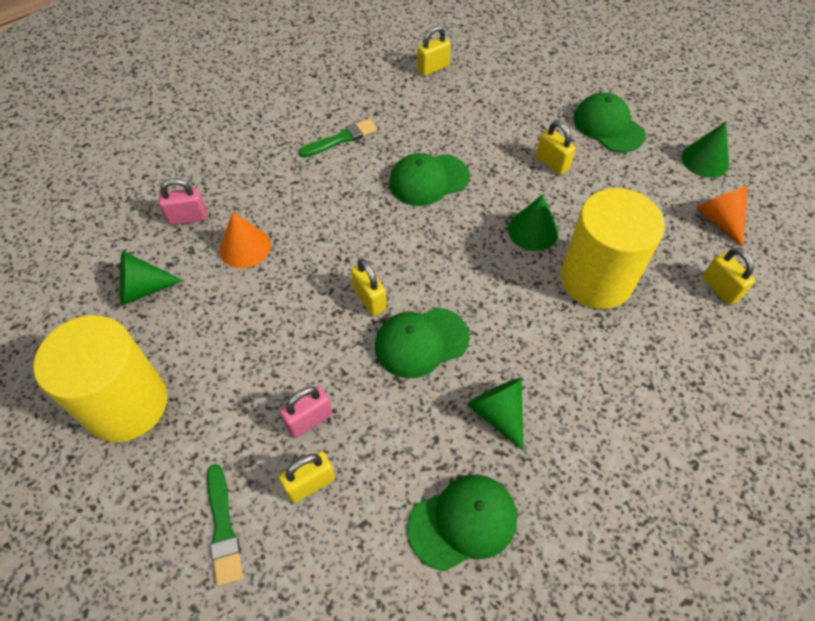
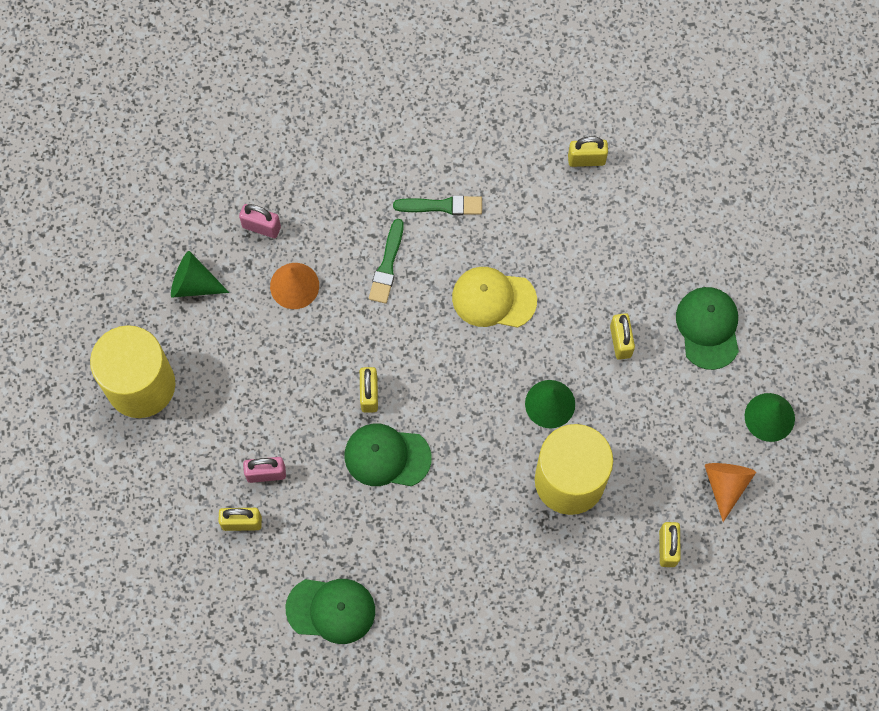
camera: 30 degrees right, 15 degrees up
(223, 527) = (168, 519): green brush -> green brush (387, 264)
(428, 180) = (493, 299): green cap -> yellow cap
(498, 413) = (408, 547): green cone -> none

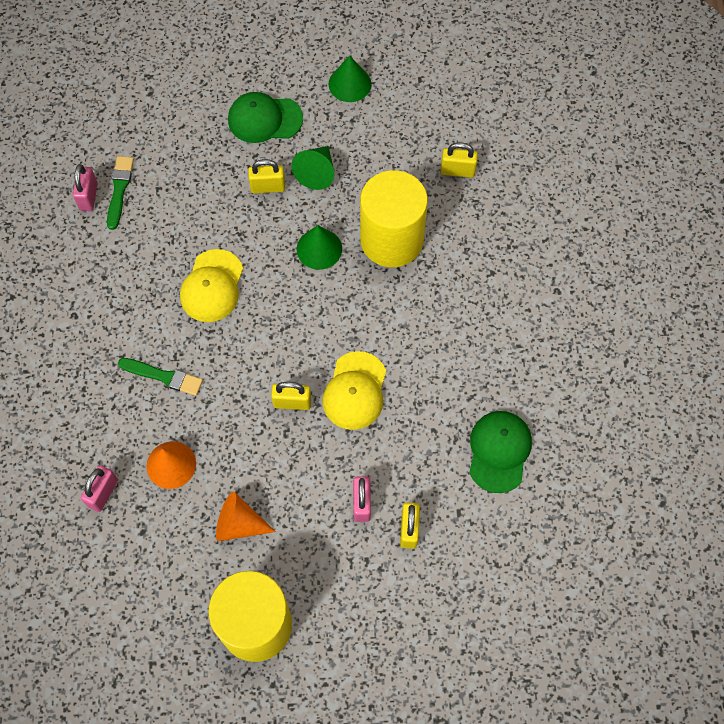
camera: 85 degrees left, 5 degrees down
(194, 284) = (153, 564): green cone -> green cone (317, 172)
(387, 456) = (355, 391): green cap -> yellow cap
(441, 206) = (111, 323): green brush -> green brush (119, 190)
(586, 159) = (88, 197): yellow padlock -> pink padlock
(725, 485) = (406, 122): orange cone -> orange cone (239, 524)

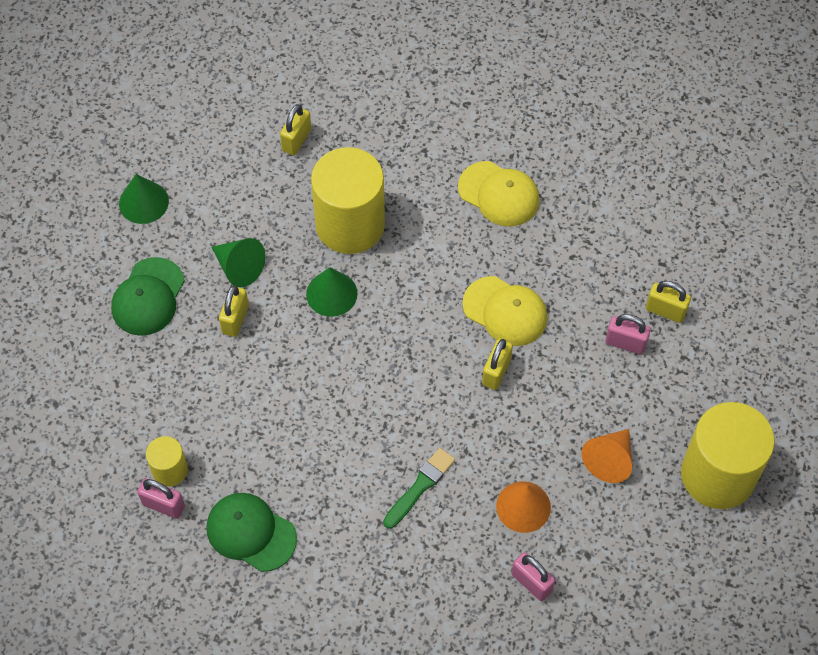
camera: 70 degrees left, 5 degrees down
(119, 190) = (170, 470): green brush -> yellow cylinder
(212, 286) = (332, 409): yellow cap -> yellow cap (499, 194)
(499, 451) = (613, 209): green cap -> green cap (251, 532)

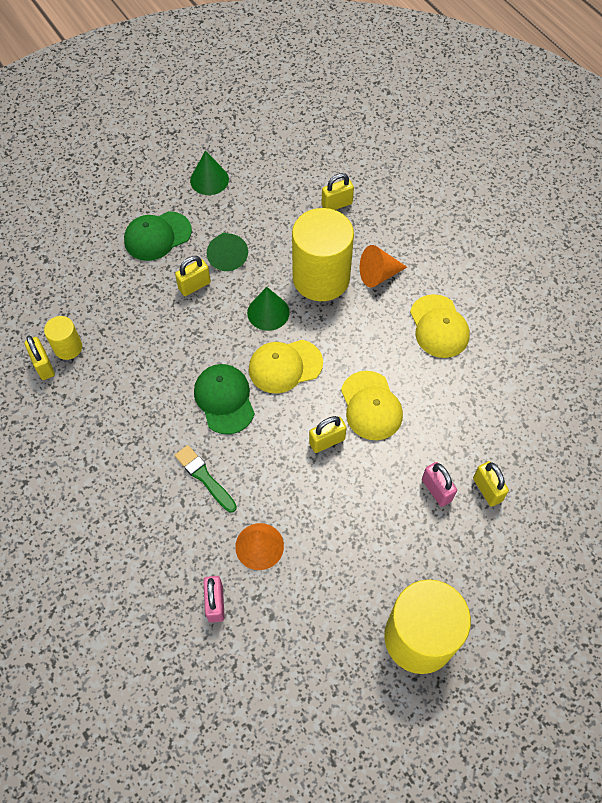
camera: 40 degrees right, 0 degrees up
(163, 505) = (43, 366): pink padlock -> yellow padlock
(251, 532) = (75, 423): green cap -> green cap (224, 399)
(395, 332) = (285, 366): none -> yellow cap
(420, 487) = (205, 477): green brush -> green brush turned 120 degrees counterclockwise
(609, 460) = (349, 562): orange cone -> orange cone (378, 275)

